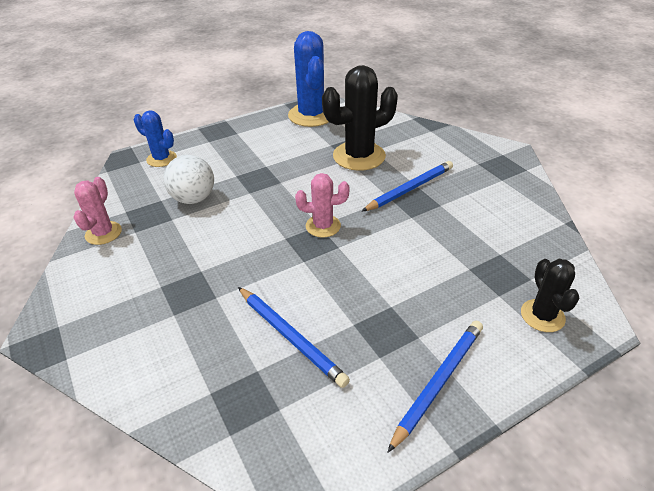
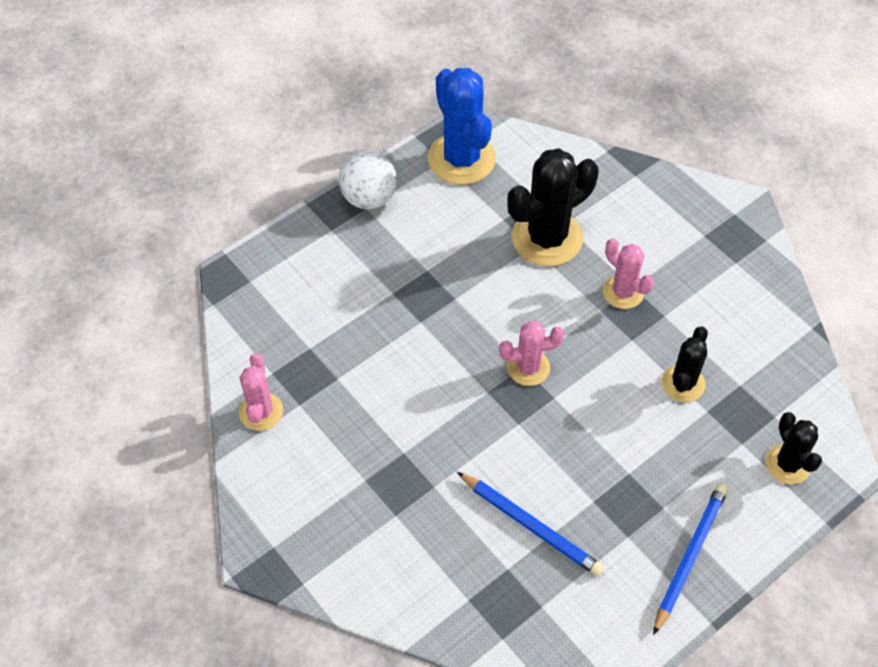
camera: 10 degrees left, 15 degrees up
(161, 159) = (279, 272): blue cactus -> none
(193, 199) = (352, 341): white ball -> white ball (369, 198)
(410, 189) = (623, 292): blue pencil -> pink cactus
(450, 248) = (683, 383): none -> black cactus

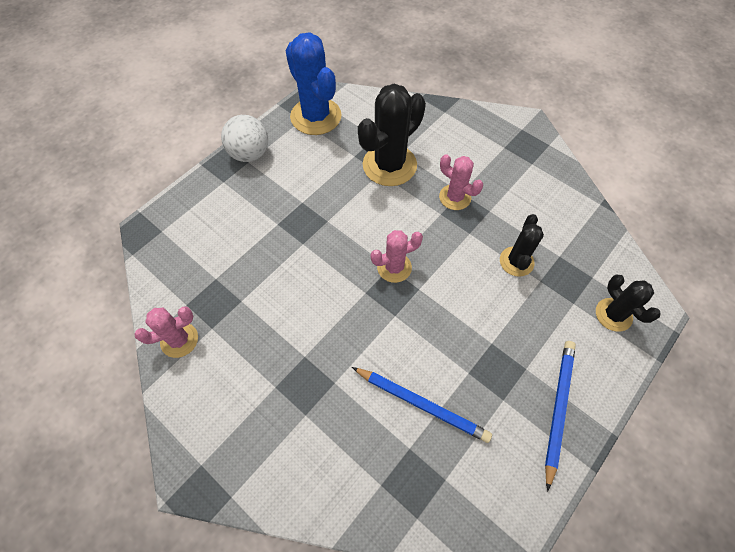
camera: 10 degrees left, 5 degrees up
(261, 411) = (179, 340): pink cactus -> pink cactus turned 75 degrees clockwise

